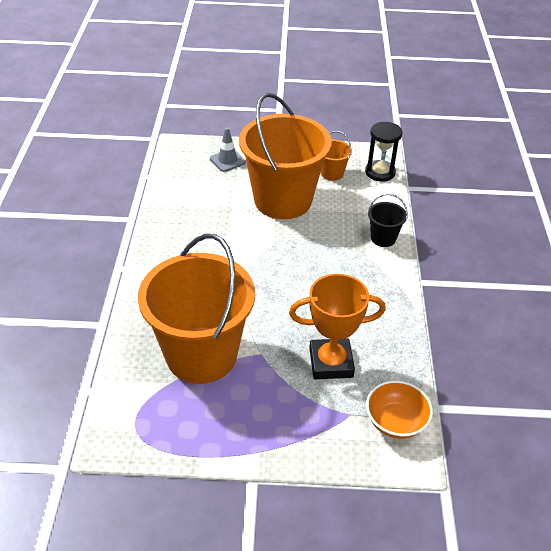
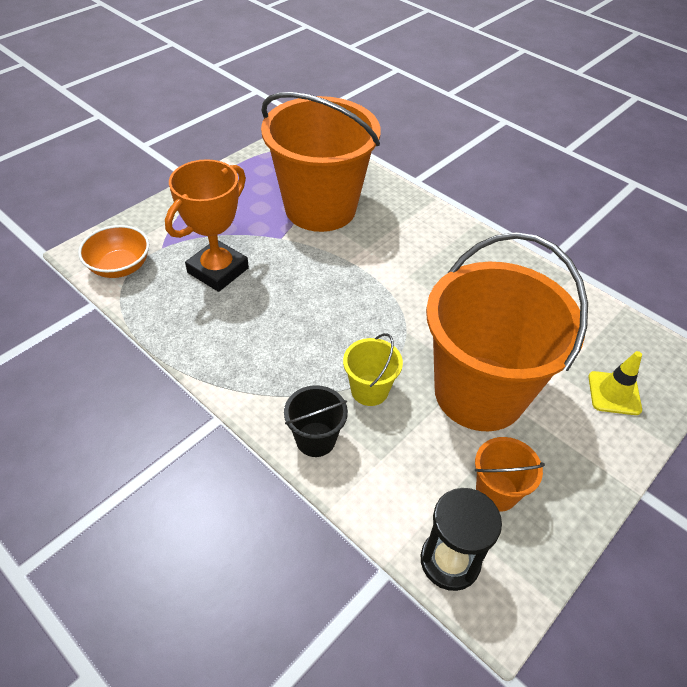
camera: 130 degrees right, 5 degrees up
(227, 160) = (614, 393): grey traffic cone -> yellow traffic cone
(331, 237) = (369, 390): none -> yellow bucket

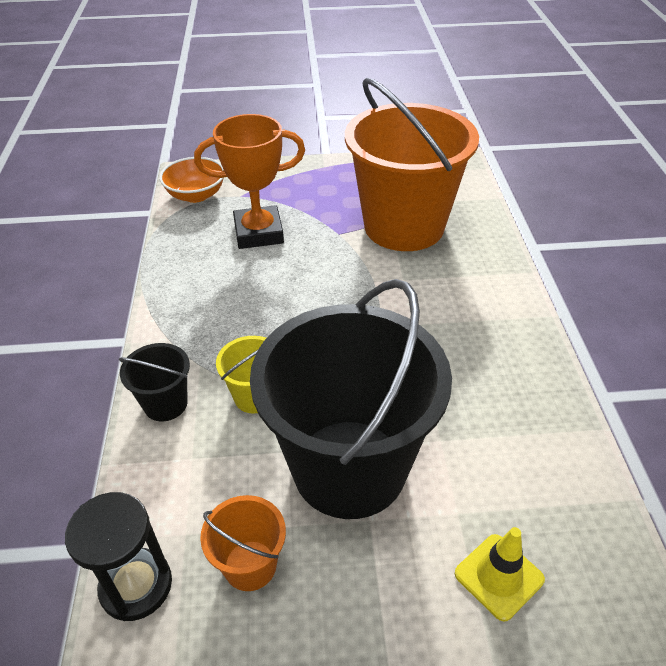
camera: 45 degrees right, 5 degrees down
(479, 392) = (349, 468): orange bucket -> black bucket

